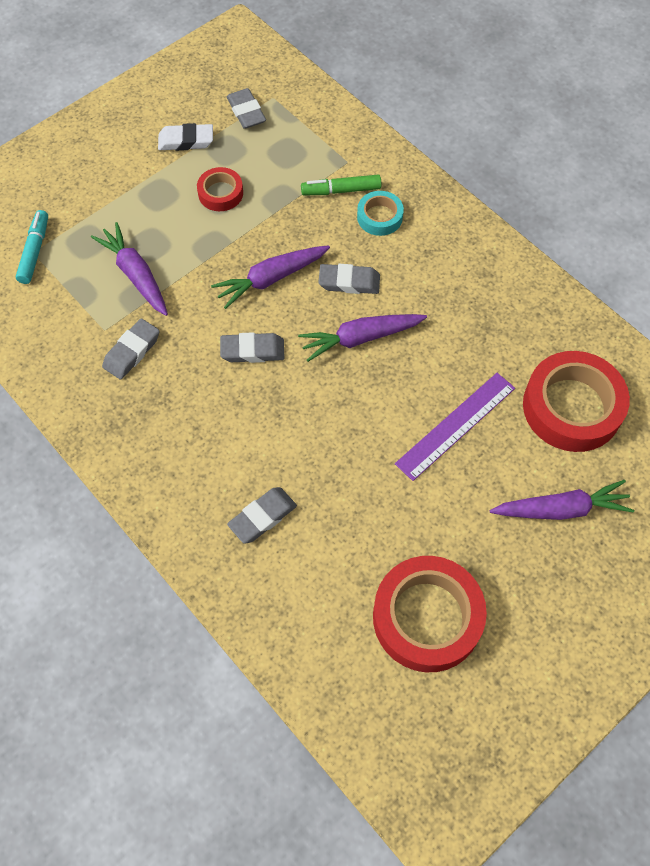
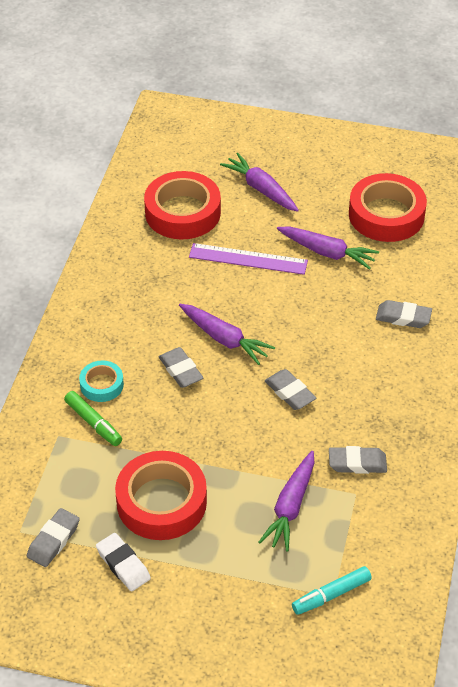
camera: 125 degrees left, 15 degrees down
(220, 193) = (161, 502): red tape -> red tape, size x1.94
(271, 279) = (218, 418): purple carrot -> purple carrot (327, 252)

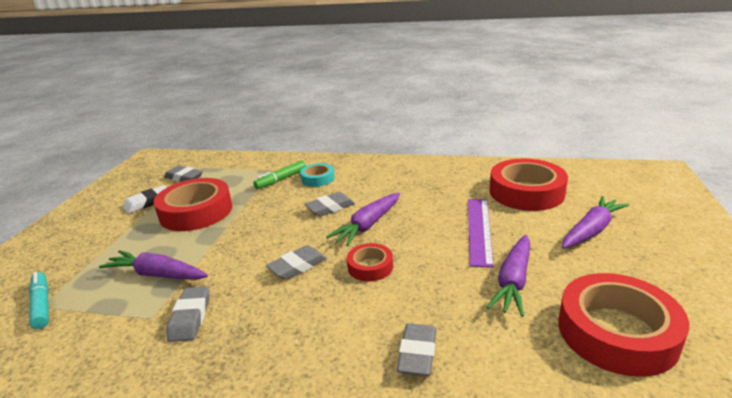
camera: 90 degrees right, 20 degrees down
(297, 340) = (370, 267): none -> red tape

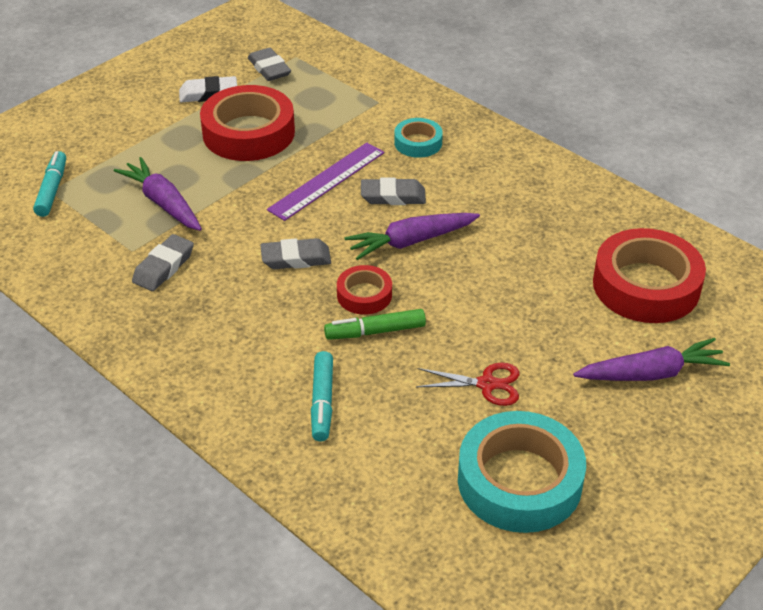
camera: 30 degrees right, 15 degrees up
(281, 179) = (375, 124): green marker -> green marker (375, 331)
(417, 353) = (322, 402): grey eraser -> turquoise marker
(479, 230) = (524, 308): purple ruler -> purple ruler (327, 181)
(513, 281) = (486, 384): purple carrot -> red scissors
(617, 332) = (519, 481): red tape -> turquoise tape

